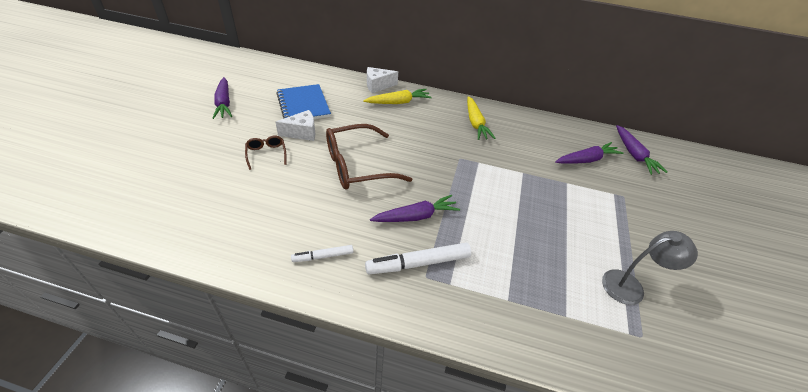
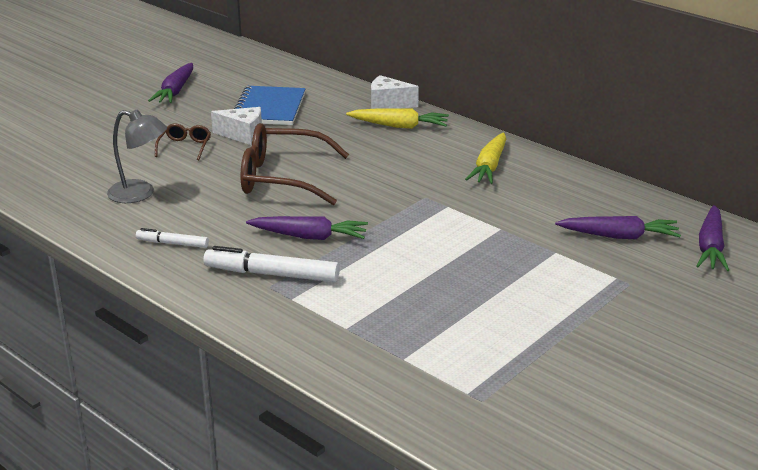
camera: 30 degrees right, 15 degrees down
(630, 286) = (523, 360): grey lamp -> grey lamp (140, 194)

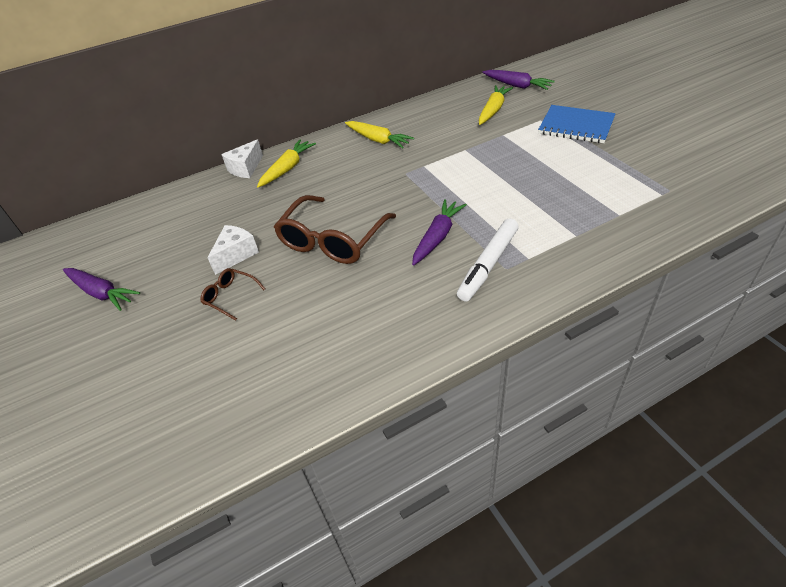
camera: 65 degrees left, 15 degrees up
(140, 194) = (305, 338): grey lamp -> none
(172, 243) = (413, 322): white marker -> none
(269, 108) = (197, 233): blue notebook -> blue notebook (576, 126)
(619, 236) = (493, 110): purple carrot -> yellow carrot

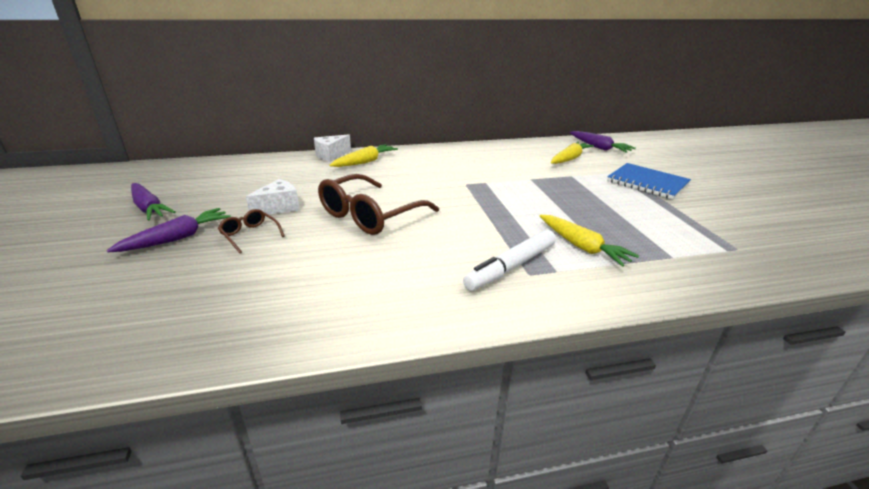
camera: 10 degrees right, 15 degrees down
(378, 140) = (454, 159): yellow carrot -> yellow carrot (582, 247)
(437, 237) = (471, 234): purple carrot -> purple carrot (178, 238)

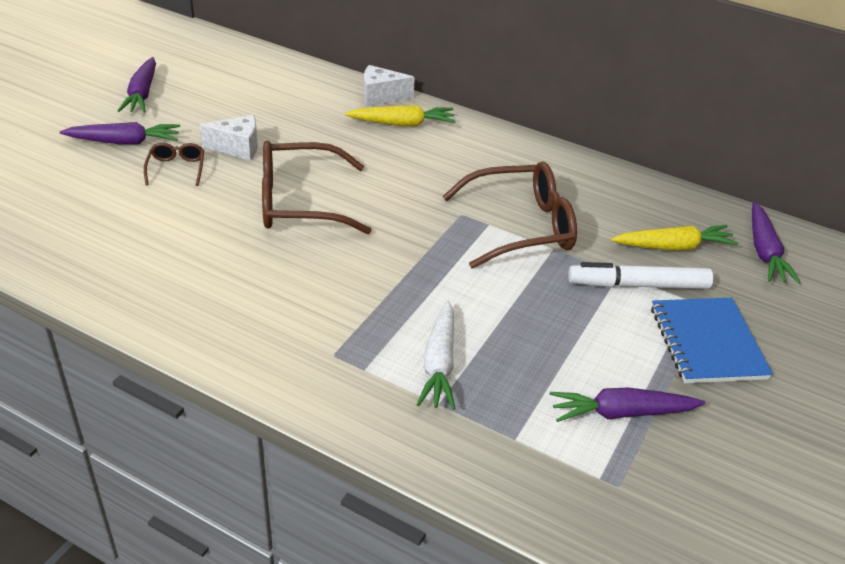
camera: 40 degrees right, 10 degrees up
(501, 177) = (521, 227): none -> brown glasses
(511, 267) = (331, 337): white marker -> white marker (638, 285)
(582, 247) = (439, 364): yellow carrot -> white carrot
(679, 222) = (621, 413): none -> purple carrot

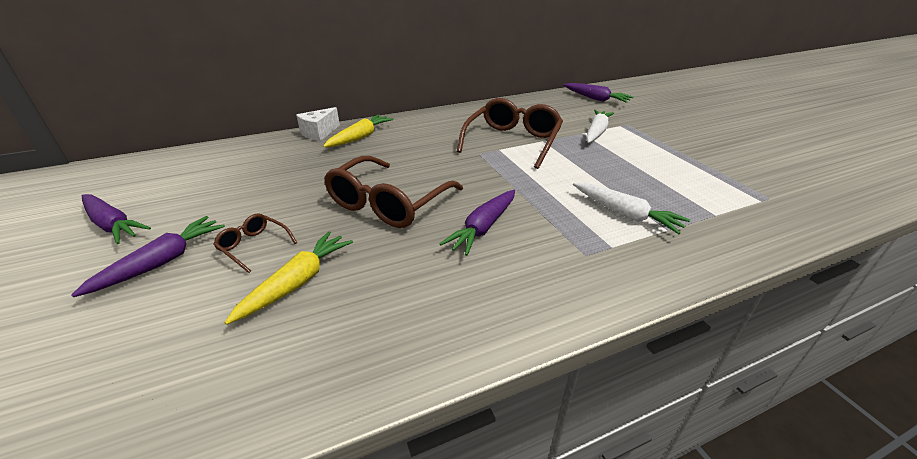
camera: 50 degrees left, 5 degrees down
(237, 148) = (278, 205): white cheese -> none
(621, 413) = (704, 174): purple carrot -> purple carrot (483, 228)
(638, 285) = (596, 132): white marker -> white carrot
(674, 247) = (572, 114): yellow carrot -> yellow carrot (297, 282)
(707, 342) = (657, 134): blue notebook -> none

